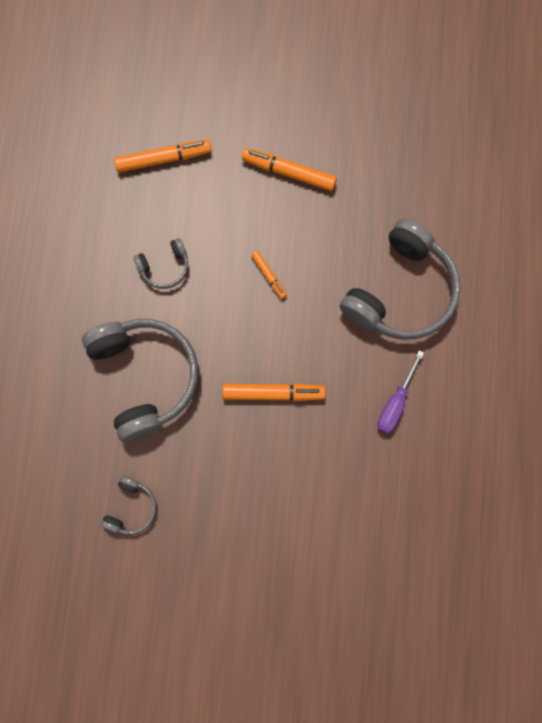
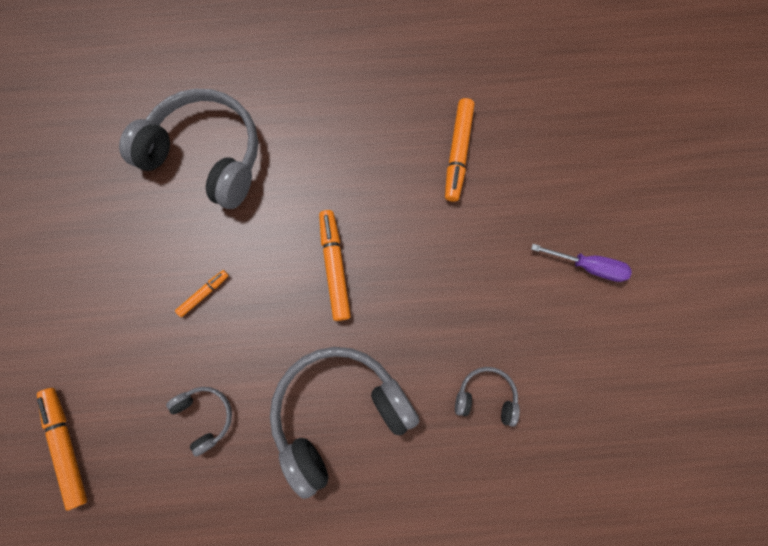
camera: 100 degrees left, 0 degrees up
(289, 172) = (77, 293): orange marker -> orange marker (458, 153)
(395, 403) = (325, 144): purple screwdriver -> purple screwdriver (588, 266)

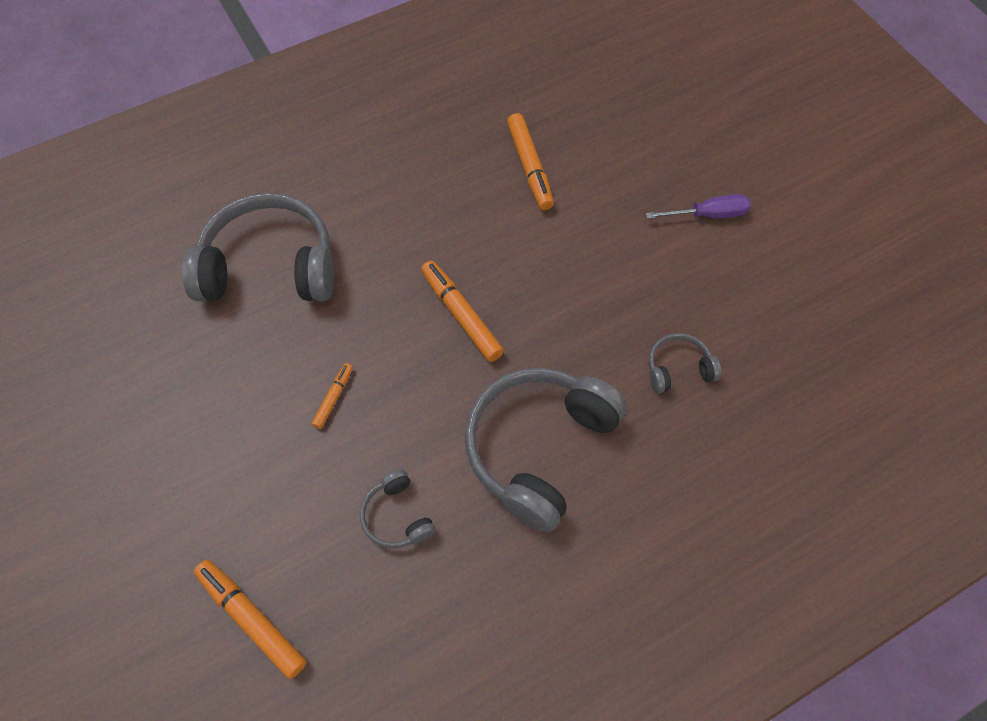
camera: 25 degrees left, 15 degrees down
(205, 416) = (397, 516): grey headphones -> grey headphones turned 150 degrees counterclockwise

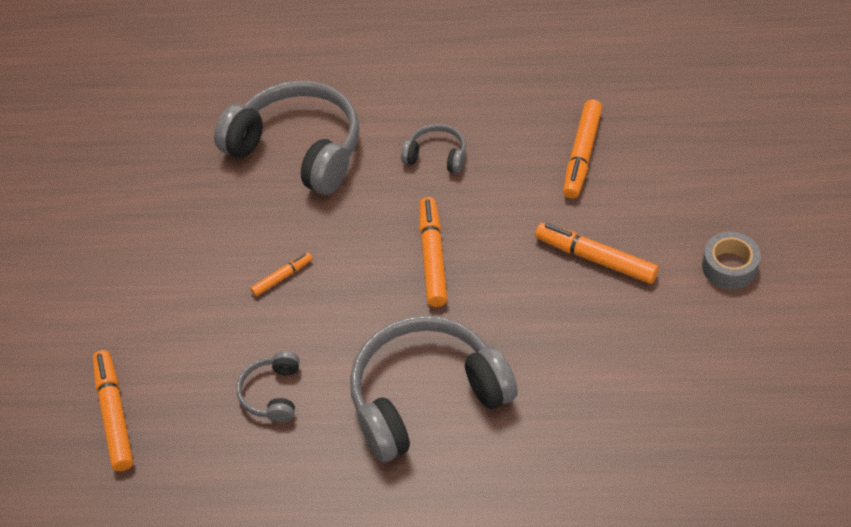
camera: 35 degrees right, 10 degrees down
(600, 254) = (595, 259): none -> orange marker
(678, 369) = (600, 389): grey headphones -> grey headphones (436, 156)
(708, 215) = (729, 267): purple screwdriver -> grey tape

